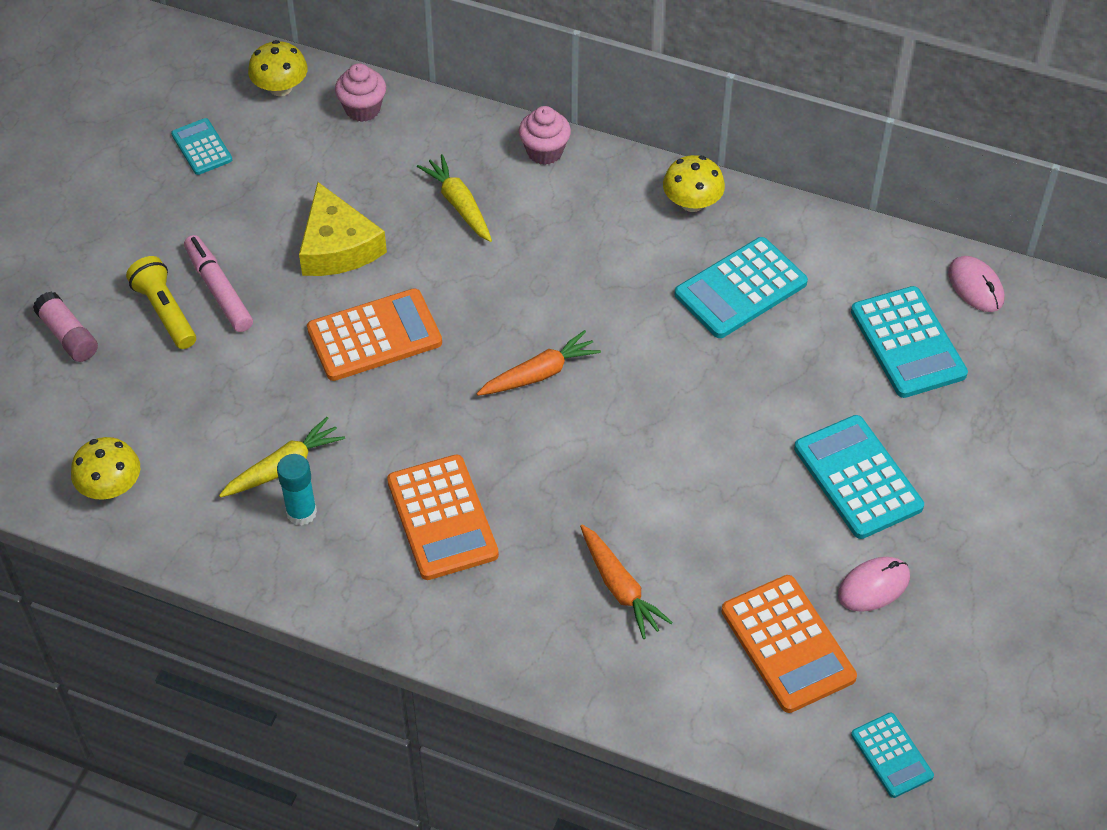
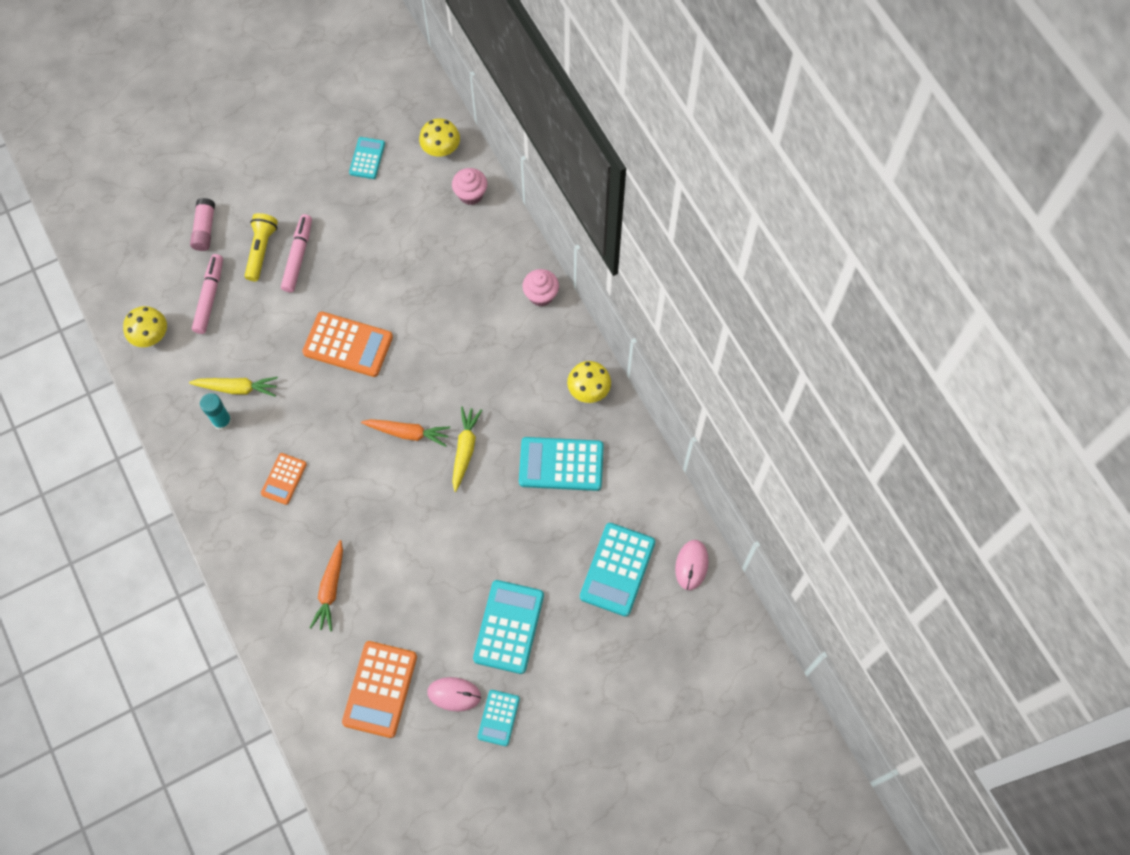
camera: 40 degrees right, 15 degrees up
(148, 399) = (209, 297): none -> pink marker
(337, 246) = (379, 274): yellow cheese -> none
(442, 518) = (284, 479): orange calculator -> orange calculator, size x0.58
(459, 204) = (464, 295): yellow carrot -> yellow carrot (465, 449)
(891, 755) = (370, 791): turquoise calculator -> turquoise calculator (498, 718)

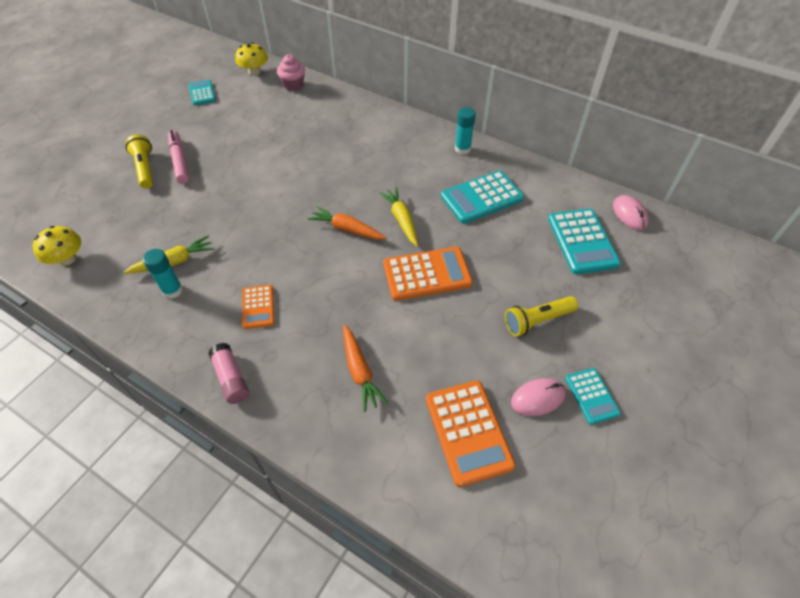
camera: 30 degrees left, 15 degrees down
(205, 229) = (86, 174): pink glue stick -> pink glue stick (231, 378)
(209, 297) = (113, 212): pink marker -> none
(348, 345) = (257, 196): orange calculator -> orange calculator (427, 274)
(408, 433) = (347, 229): orange carrot -> orange carrot turned 135 degrees counterclockwise
(508, 627) = (537, 321): turquoise calculator -> yellow flashlight
(541, 295) = (385, 115): pink cupcake -> none
(588, 389) = (462, 149): yellow mushroom -> turquoise glue stick

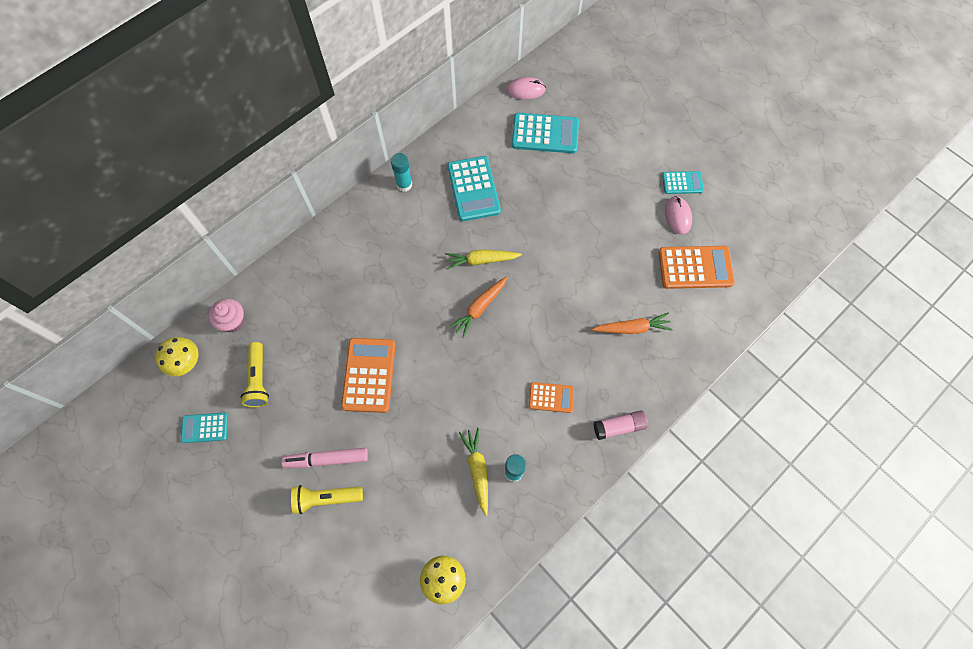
camera: 75 degrees left, 15 degrees up
(427, 274) = (549, 256): orange calculator -> orange calculator (369, 375)
(537, 321) = (614, 193): yellow flashlight -> yellow flashlight (258, 379)

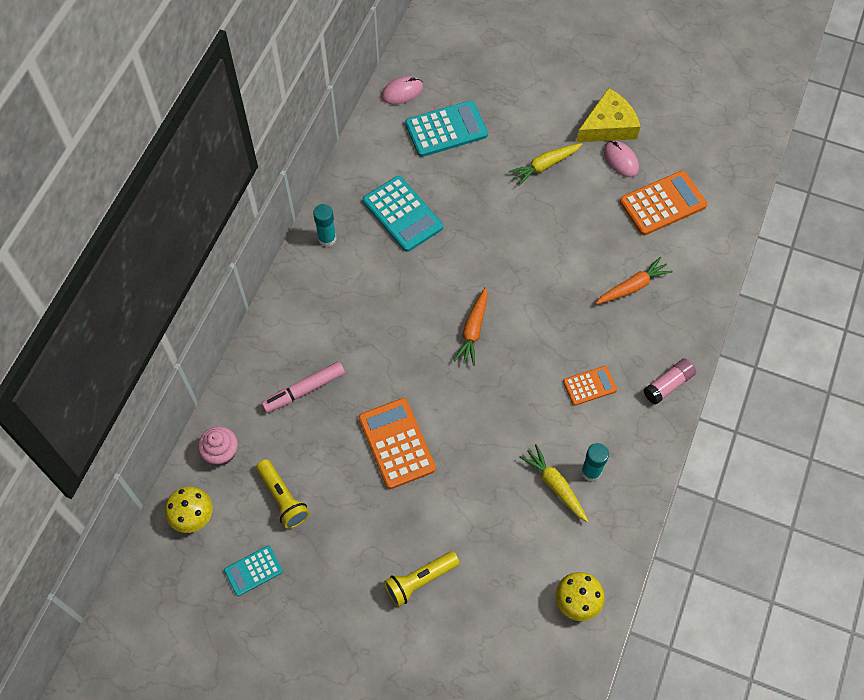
camera: 25 degrees left, 5 degrees down
(326, 459) = (399, 544): pink marker -> pink marker (304, 390)
(481, 260) = (449, 282): yellow carrot -> yellow carrot (545, 165)
(682, 183) = (608, 126): turquoise calculator -> yellow cheese

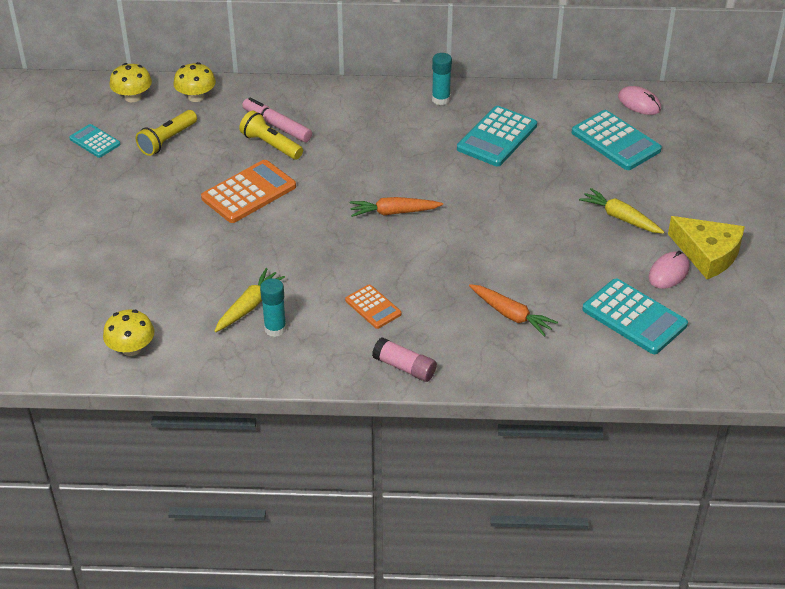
camera: 70 degrees right, 20 degrees down
(221, 453) = (196, 97): pink cupcake -> yellow mushroom
(420, 580) = (118, 239): yellow flashlight -> yellow flashlight (271, 145)
(662, 203) = (634, 317): orange calculator -> turquoise calculator

